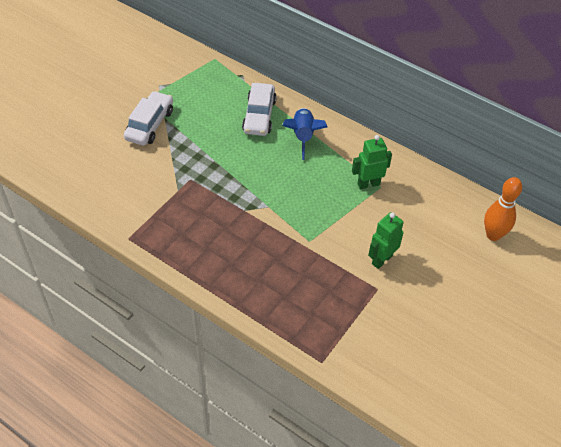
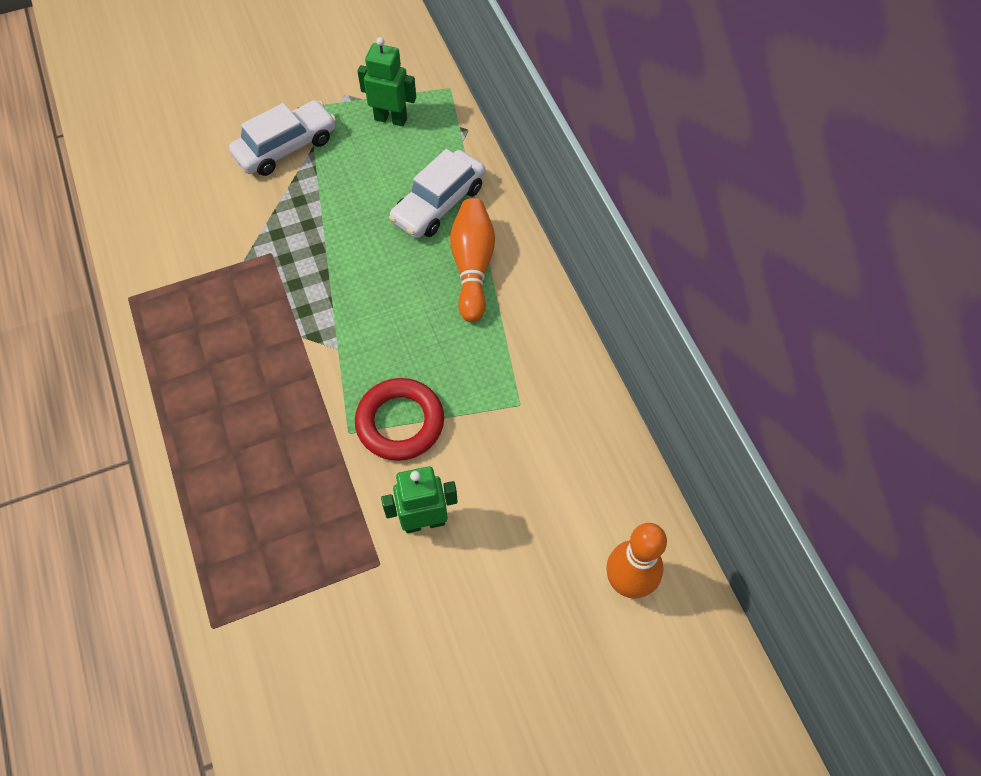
camera: 35 degrees right, 10 degrees up
(303, 137) = (472, 266): blue rocket -> orange bowling pin
(331, 223) = (400, 422): none -> red ring
(368, 184) = (505, 390): green robot -> green robot (391, 119)

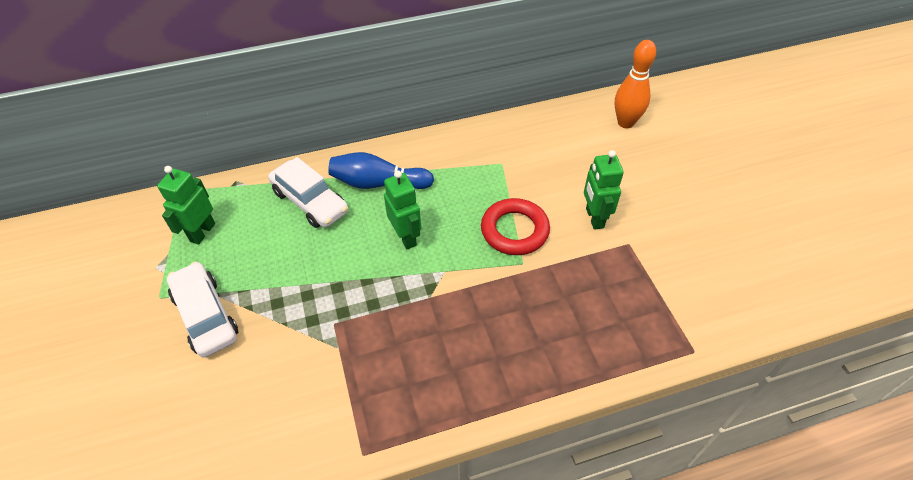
camera: 85 degrees left, 10 degrees down
(387, 305) = (406, 237): none -> green robot
(472, 266) = (378, 183): orange bowling pin -> blue bowling pin

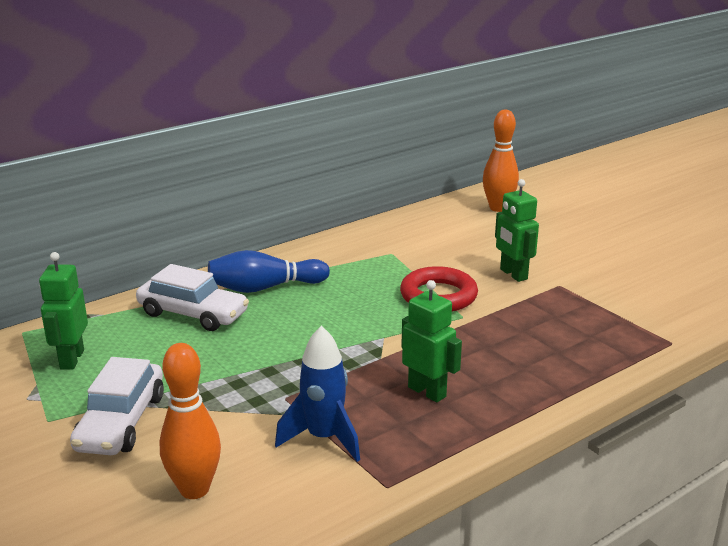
camera: 20 degrees left, 25 degrees down
(206, 315) = (121, 422): white car -> white car turned 120 degrees counterclockwise
(223, 408) = (194, 489): none -> orange bowling pin
(341, 381) = (324, 438): none -> blue rocket
(406, 237) = (324, 320): green robot -> green robot (427, 392)

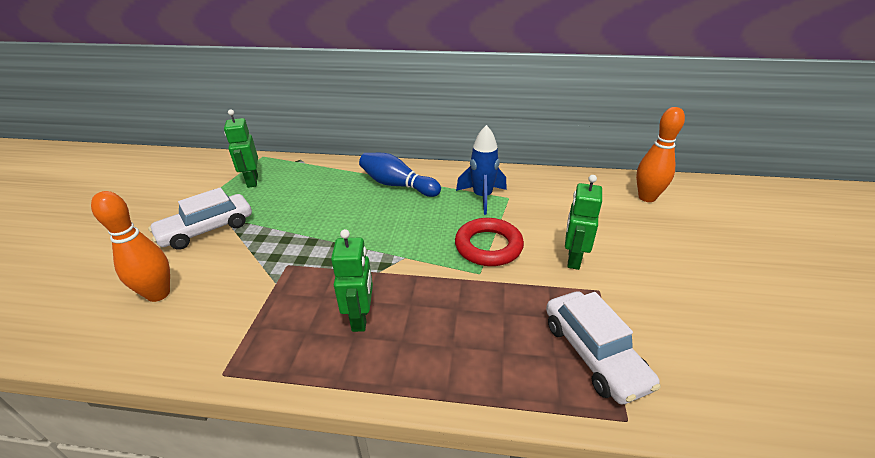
camera: 45 degrees right, 10 degrees up
(71, 359) = (252, 181): green robot -> green robot turned 60 degrees counterclockwise
(193, 314) = (338, 183): white car -> white car (593, 354)
(324, 438) = (256, 308): blue rocket -> blue rocket (482, 197)

